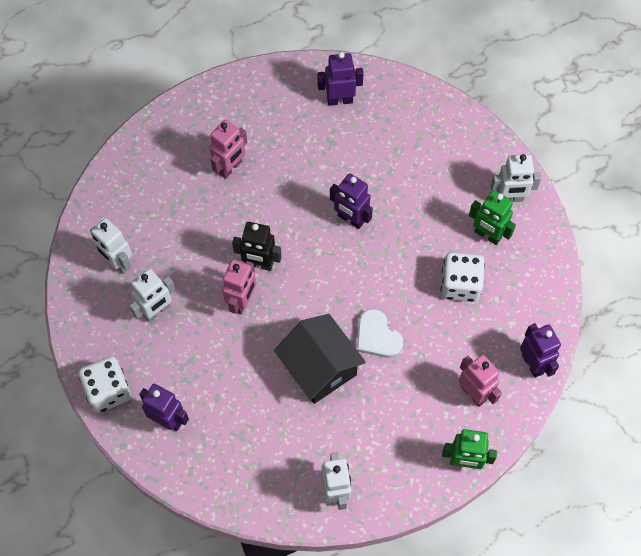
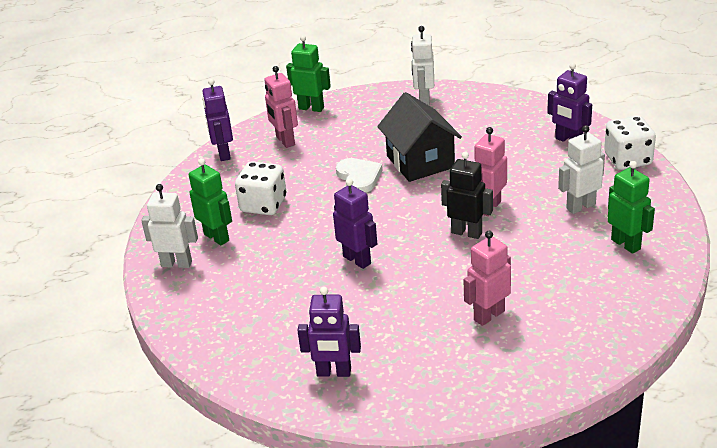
camera: 165 degrees left, 30 degrees down
(118, 262) = (626, 244): white robot -> green robot

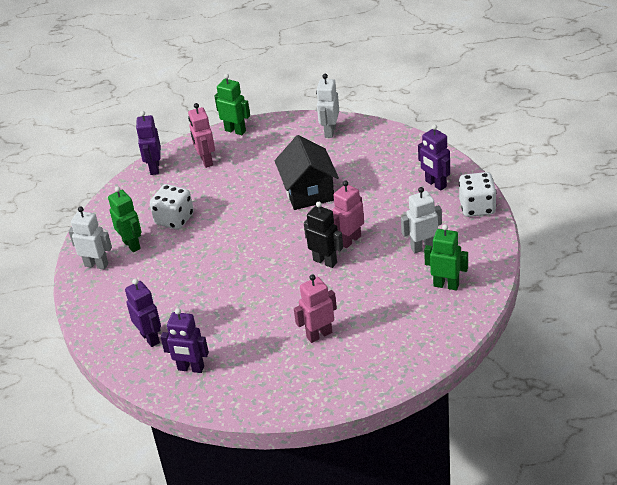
camera: 10 degrees right, 5 degrees up
(357, 260) = (234, 276): purple robot -> purple robot (150, 338)
(359, 177) = (256, 201): white heart -> none
(626, 244) = (446, 285): green robot -> green robot turned 45 degrees counterclockwise

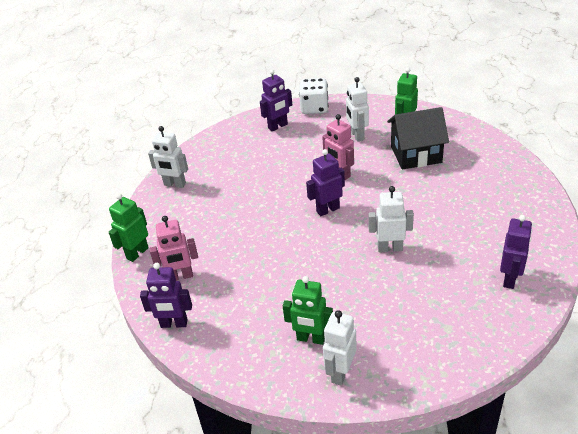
camera: 85 degrees left, 0 degrees up
(132, 244) = (311, 339): green robot -> green robot turned 135 degrees counterclockwise
(150, 338) = (467, 313): purple robot -> purple robot (327, 210)
(174, 219) = (275, 301): white dice -> none
(236, 284) = (390, 248): none -> white robot
(308, 192) = (263, 199): black house -> black house (416, 154)
(319, 335) = (461, 193): pink robot -> none
(325, 261) = (365, 189): black robot -> none

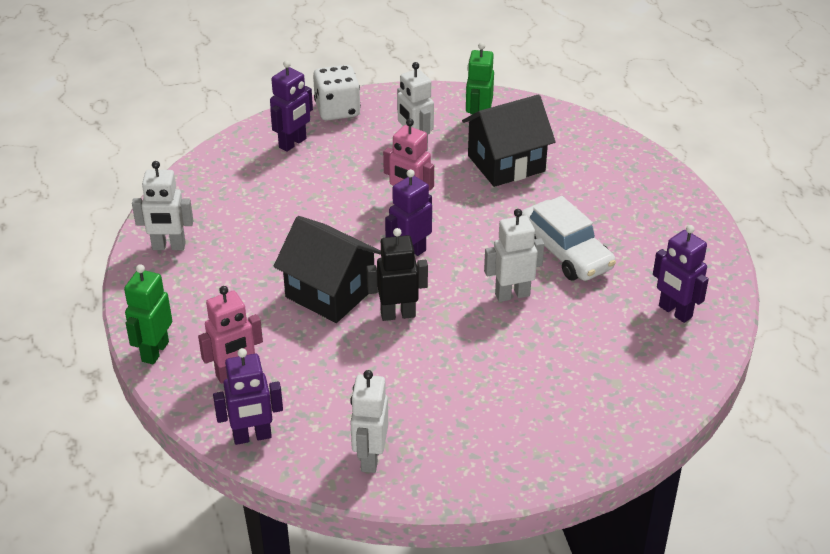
camera: 20 degrees left, 0 degrees up
(264, 229) = (330, 293): none -> black house
(304, 251) = (398, 314): none -> black robot
(311, 339) = (447, 424): green robot -> none
(340, 372) = (500, 458): white robot -> white robot (370, 458)
(439, 222) = (565, 252): none -> white car
(510, 279) = (675, 312): purple robot -> purple robot turned 135 degrees clockwise

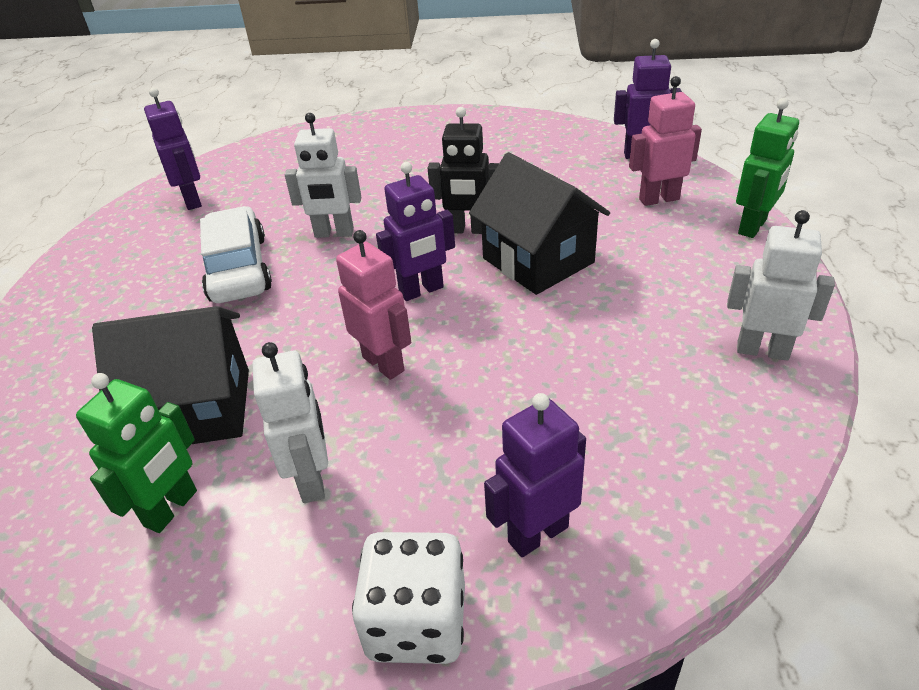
camera: 160 degrees left, 0 degrees up
(370, 458) = (539, 135): white robot -> none

